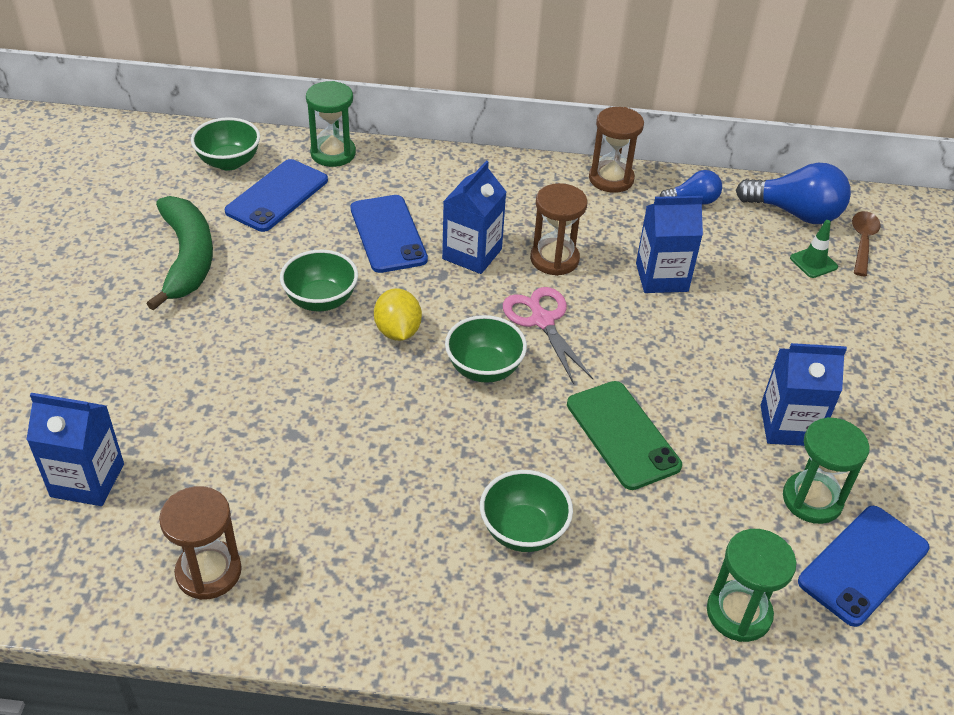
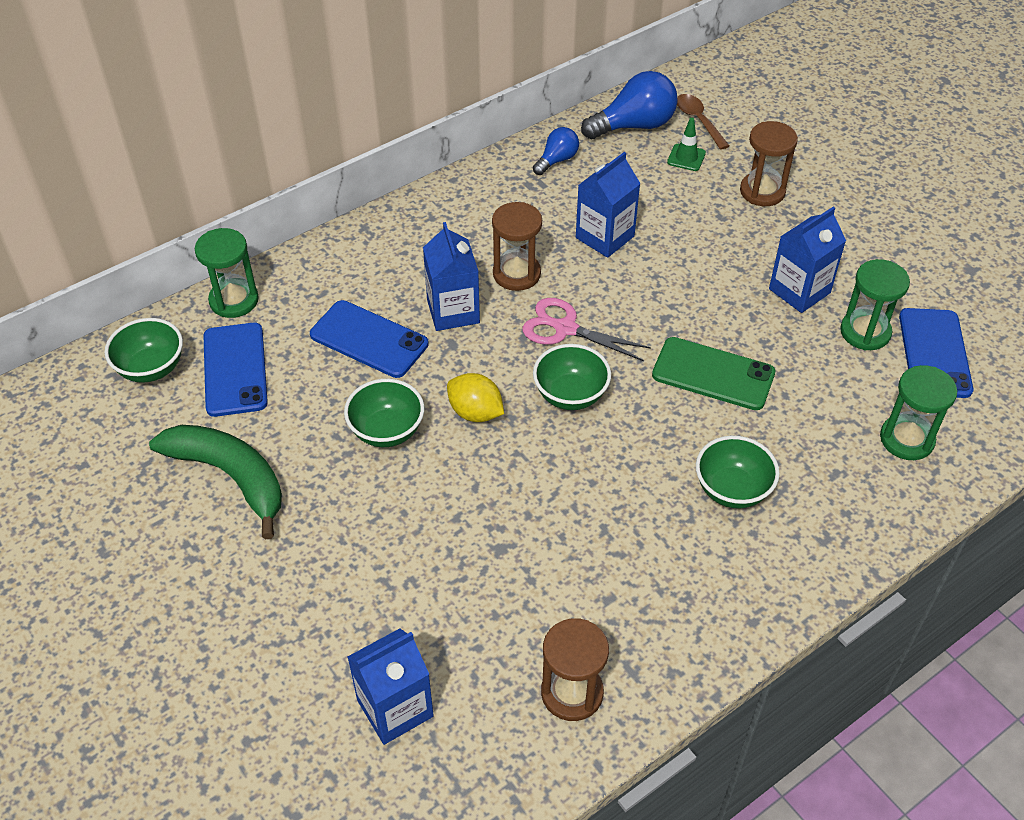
camera: 40 degrees left, 5 degrees up
(611, 179) = (479, 179): brown hourglass -> brown hourglass (762, 191)

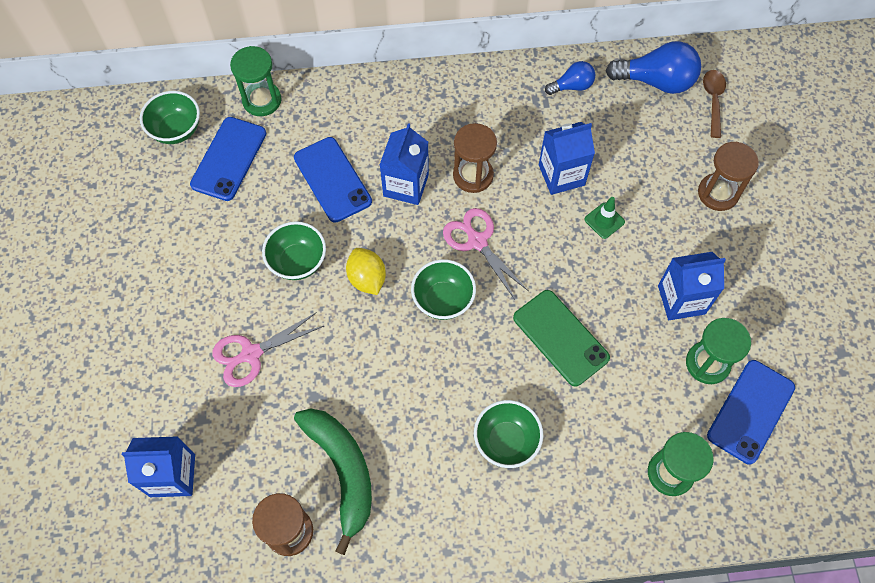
camera: 30 degrees right, 15 degrees up
(230, 476) = (176, 243): green banana -> green banana (342, 471)
(399, 542) = (251, 354): none -> pink scissors
(686, 158) = (677, 132): green traffic cone -> green traffic cone (604, 221)

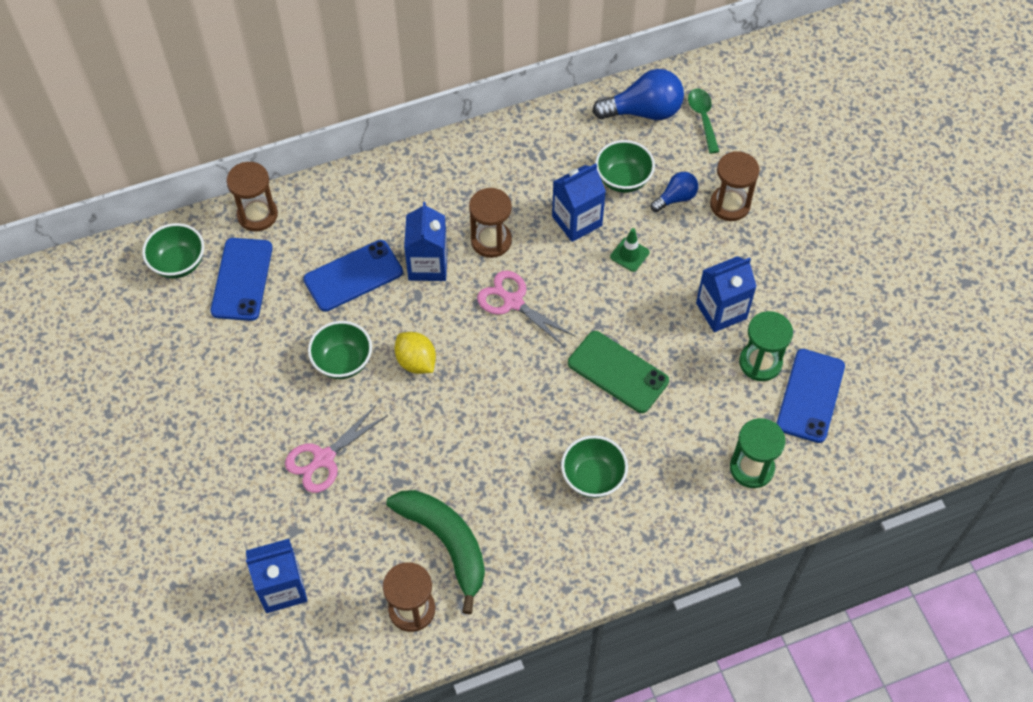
camera: 15 degrees left, 5 degrees down
(262, 100) = (257, 215): green hourglass -> brown hourglass
(332, 179) = (353, 276): blue phone -> blue phone turned 75 degrees counterclockwise
(443, 300) = (496, 364): green bowl -> green bowl (623, 179)
(572, 86) = (563, 133): blue light bulb -> blue light bulb (676, 198)
(713, 101) = (703, 118): brown spoon -> green spoon

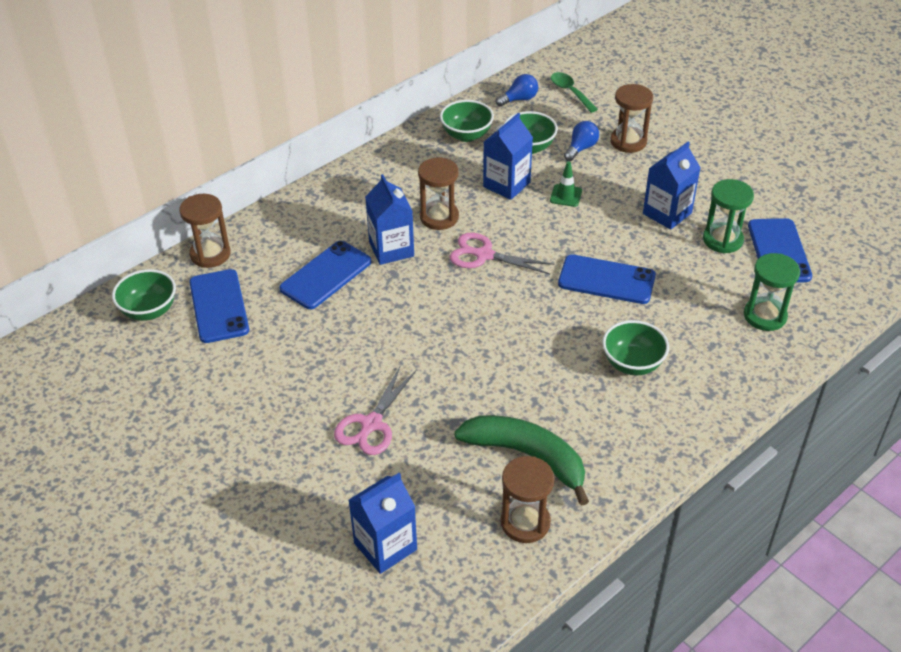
camera: 20 degrees left, 15 degrees down
(343, 362) = (350, 342): green bowl -> green bowl (466, 135)
(416, 362) = (420, 323): yellow lemon -> none
(618, 372) = (606, 280): green phone -> blue phone
(644, 111) = (519, 99): blue light bulb -> blue light bulb, size x0.57

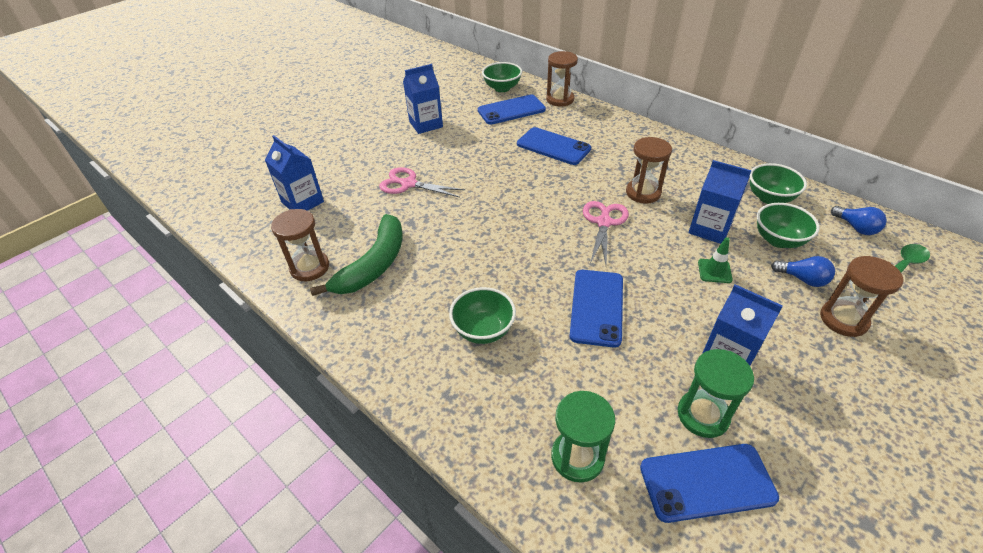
camera: 85 degrees right, 0 degrees up
(391, 249) = (593, 172): blue carton -> blue carton (426, 124)

